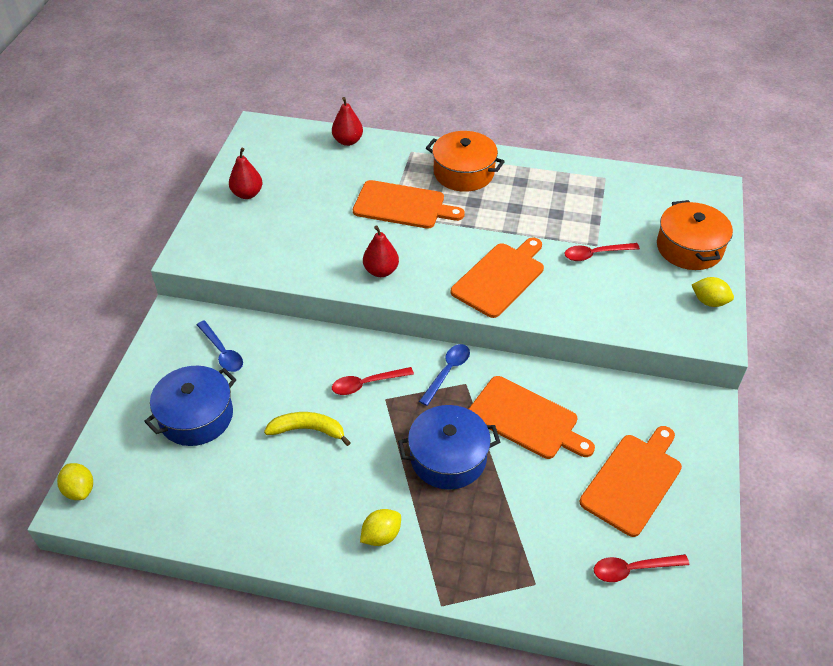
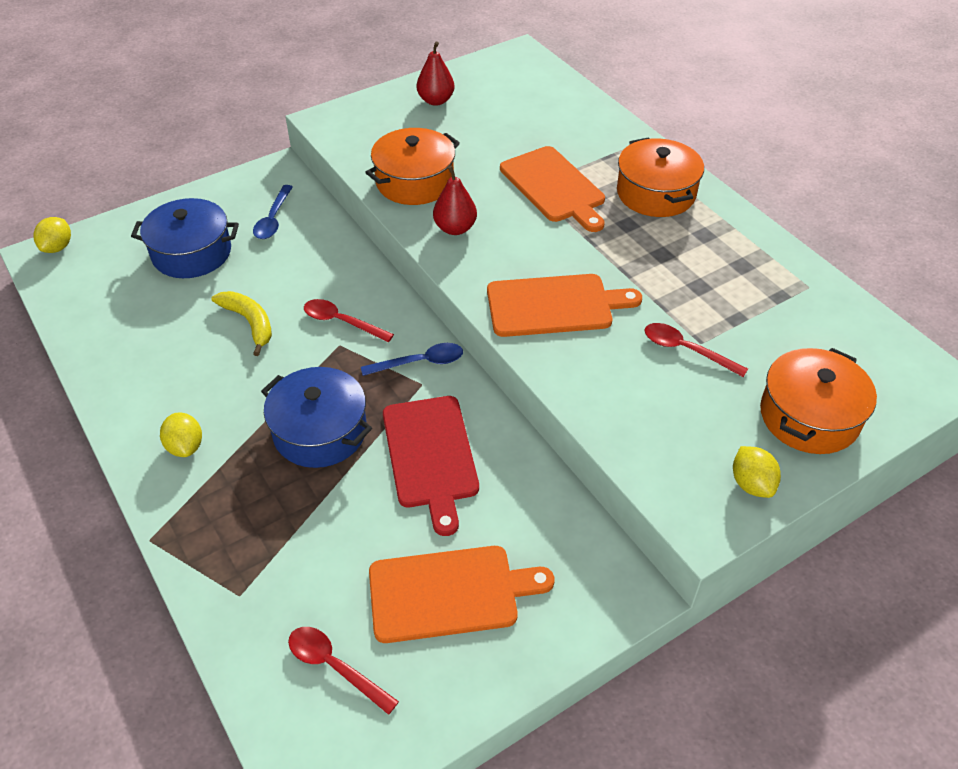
camera: 45 degrees right, 0 degrees up
(313, 258) = (414, 182): none -> orange pot
(348, 141) = (583, 105): red pear -> none
(381, 535) = (185, 446): yellow lemon -> yellow lemon turned 60 degrees clockwise
(526, 419) = (430, 456): orange cutting board -> red cutting board

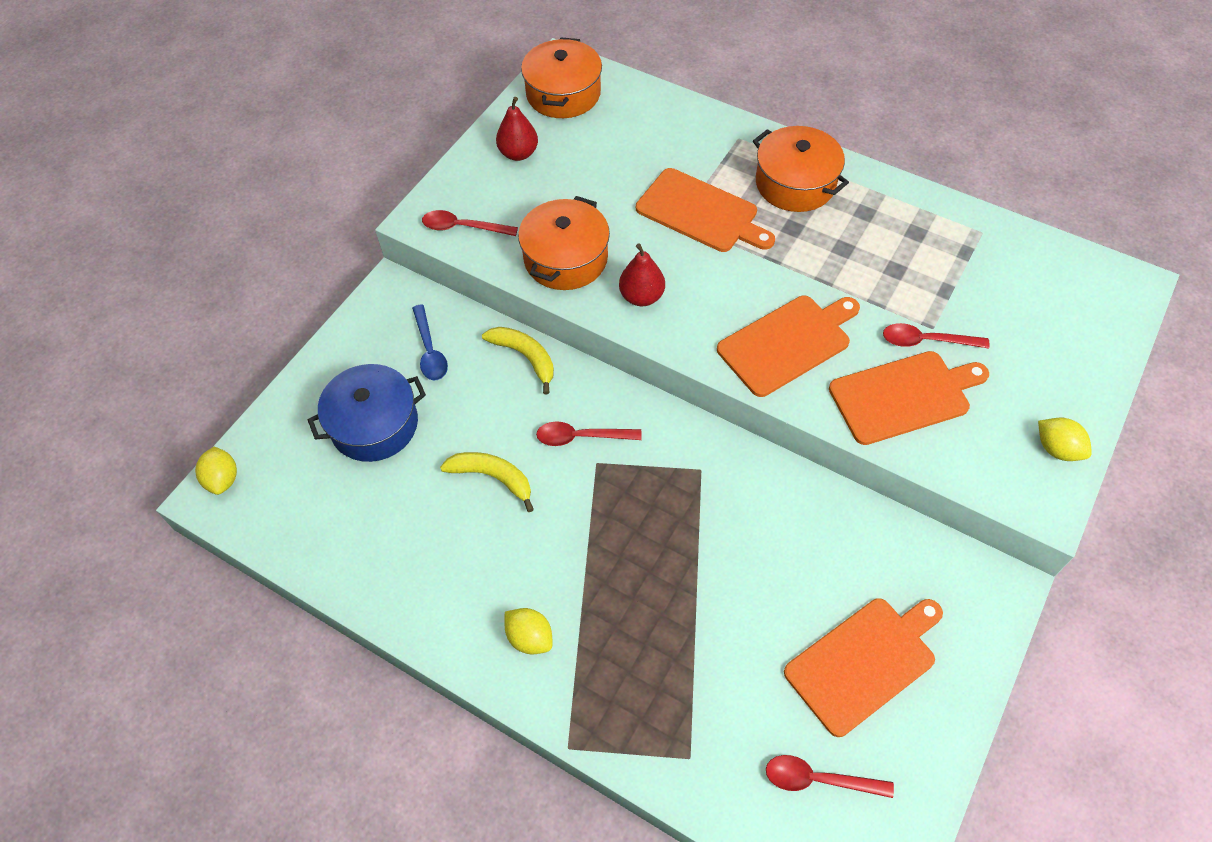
camera: 25 degrees left, 10 degrees up
(320, 431) = (644, 561): blue pot -> none
(343, 250) = (525, 357): none -> yellow banana
(351, 135) = (463, 227): none -> red spoon
(420, 362) = (684, 448): blue spoon -> none
(430, 456) = (758, 539): red cutting board -> none
(630, 384) = (904, 396): none -> orange cutting board
(809, 416) = (1060, 363): orange pot -> orange pot (563, 94)

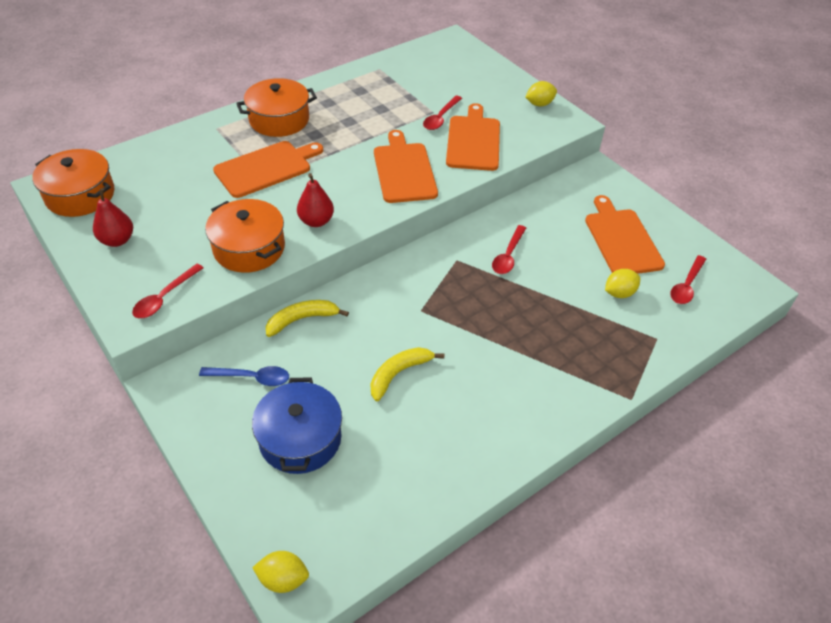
camera: 70 degrees left, 10 degrees down
(530, 637) = (542, 394): yellow lemon -> yellow lemon (619, 293)
(581, 437) = (394, 311): red spoon -> red spoon (508, 255)

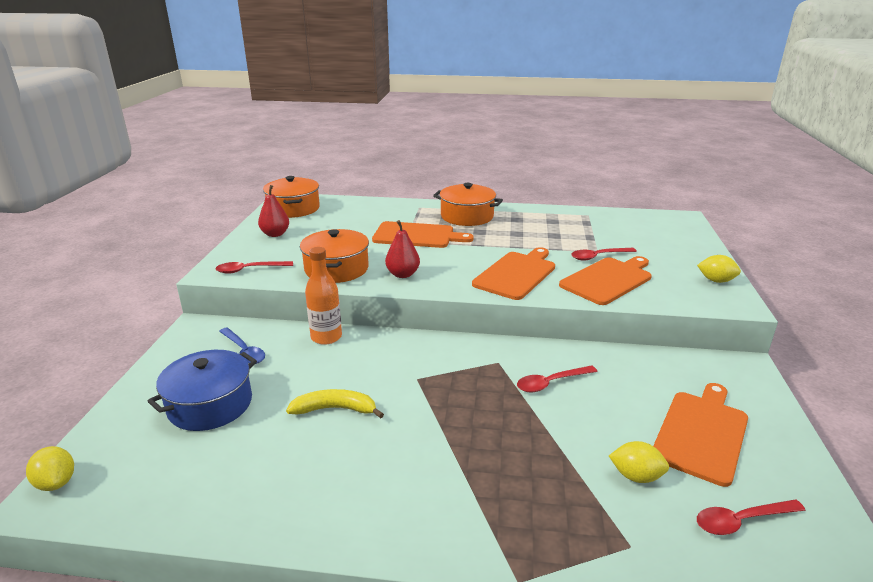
camera: 45 degrees right, 20 degrees down
(302, 319) = (326, 337): yellow banana -> orange bottle

